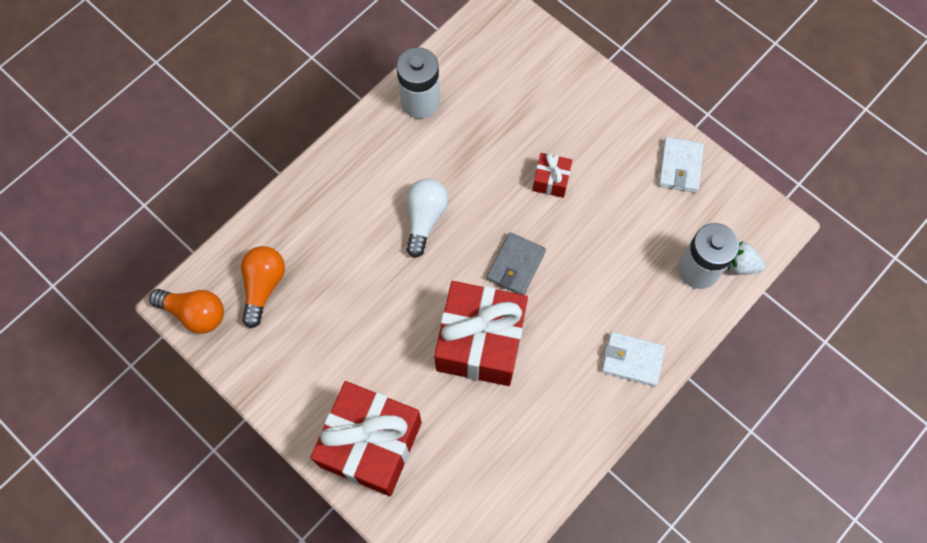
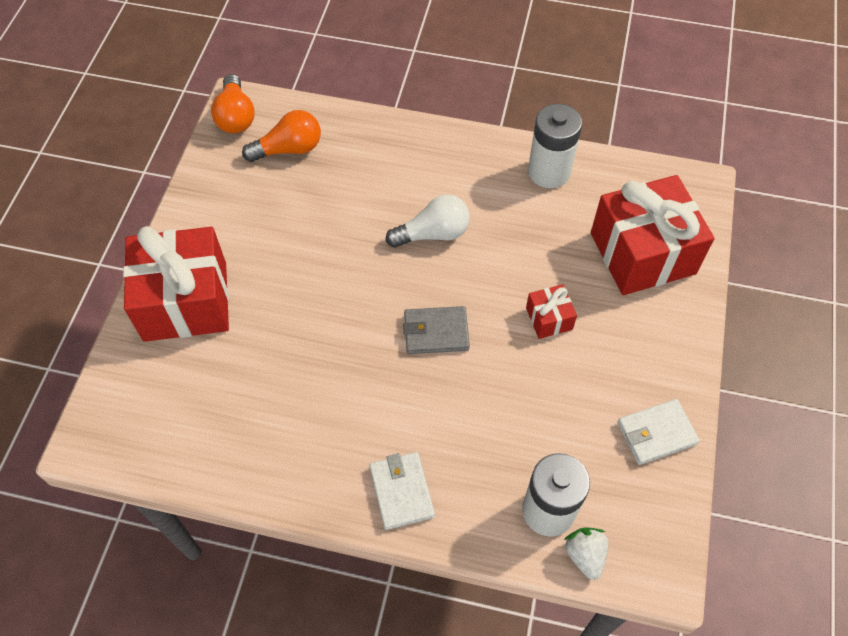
camera: 60 degrees right, 10 degrees down
(480, 342) = (337, 340): red gift -> red gift (642, 253)

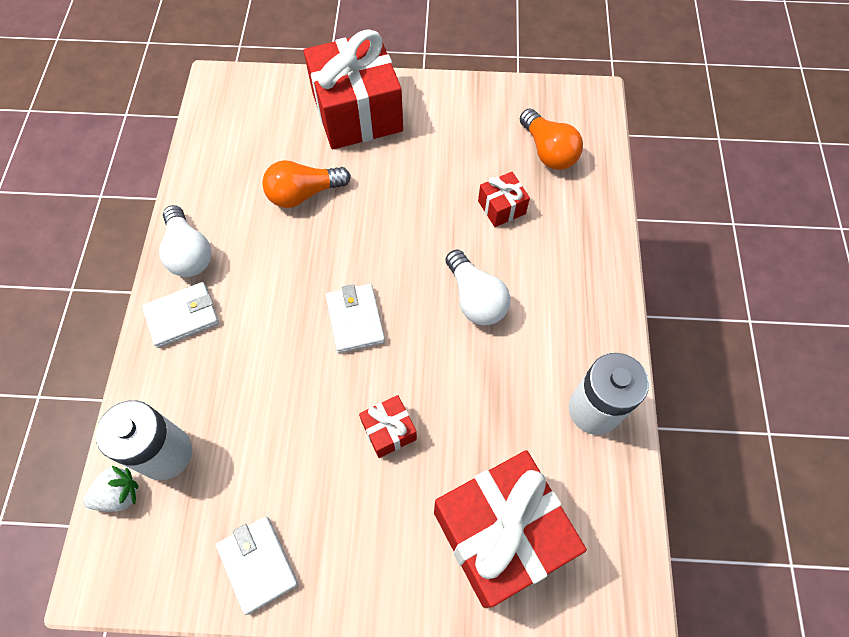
camera: 80 degrees right, 5 degrees up
(236, 116) = (575, 100): orange light bulb -> orange light bulb (304, 194)
(323, 483) = (189, 252): none -> white light bulb
(342, 196) = (501, 207): none -> red gift
(436, 332) = (355, 320): grey wallet -> white wallet

